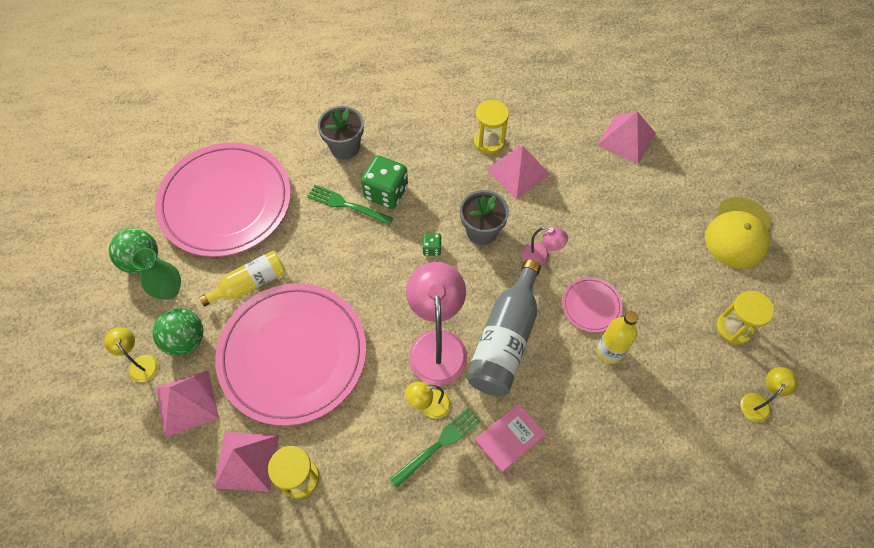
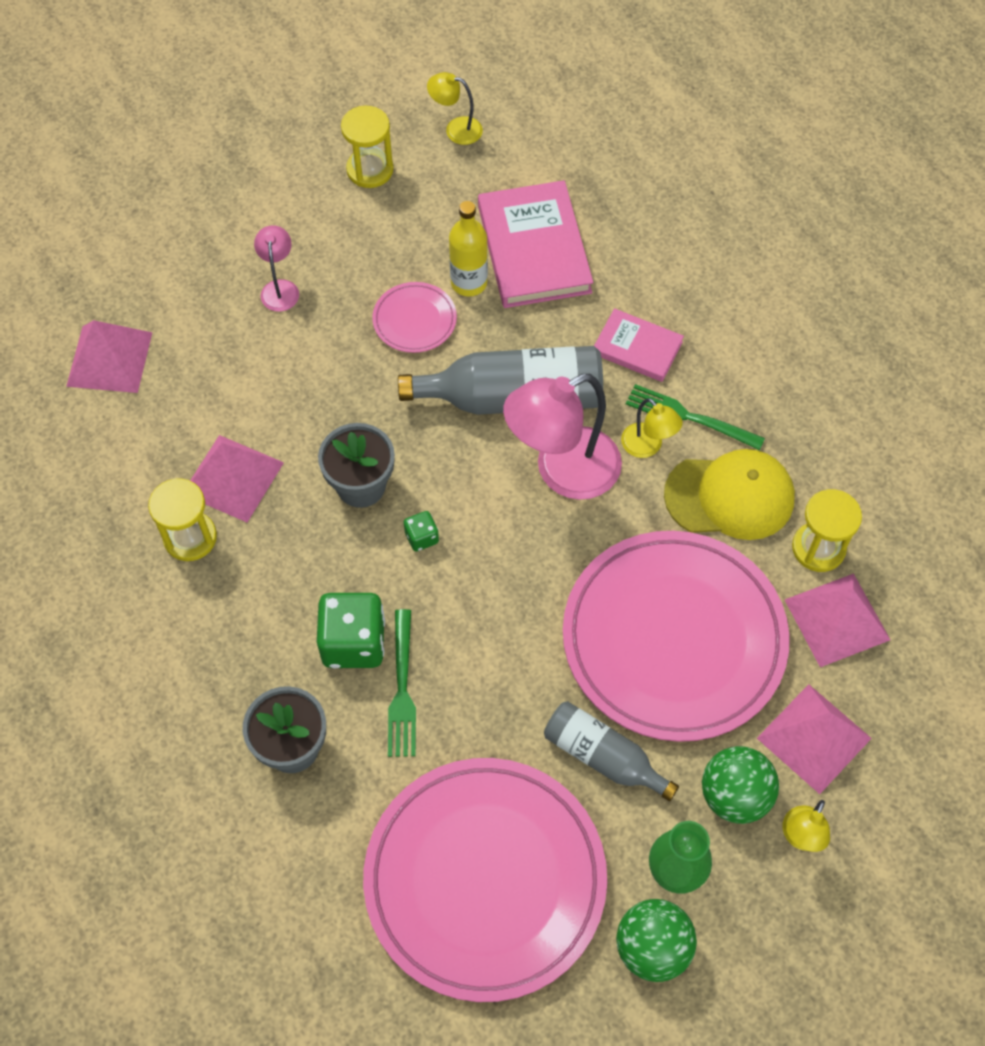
camera: 115 degrees left, 0 degrees up
(250, 284) = (603, 757): yellow bottle -> grey bottle
(541, 256) = (367, 399): pink lamp -> pink lamp (280, 288)
(624, 407) = (533, 249): none -> pink book
(738, 233) = (223, 194): yellow cap -> yellow cap (730, 496)

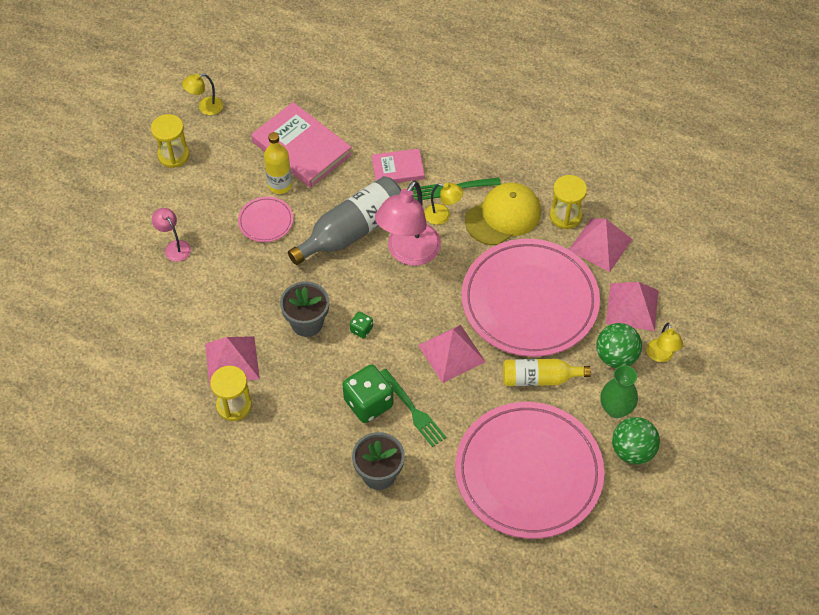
camera: 35 degrees left, 5 degrees down
(109, 359) = (105, 340): pink pyramid -> pink pyramid (451, 353)
(603, 757) = (540, 378): grey bottle -> yellow bottle

